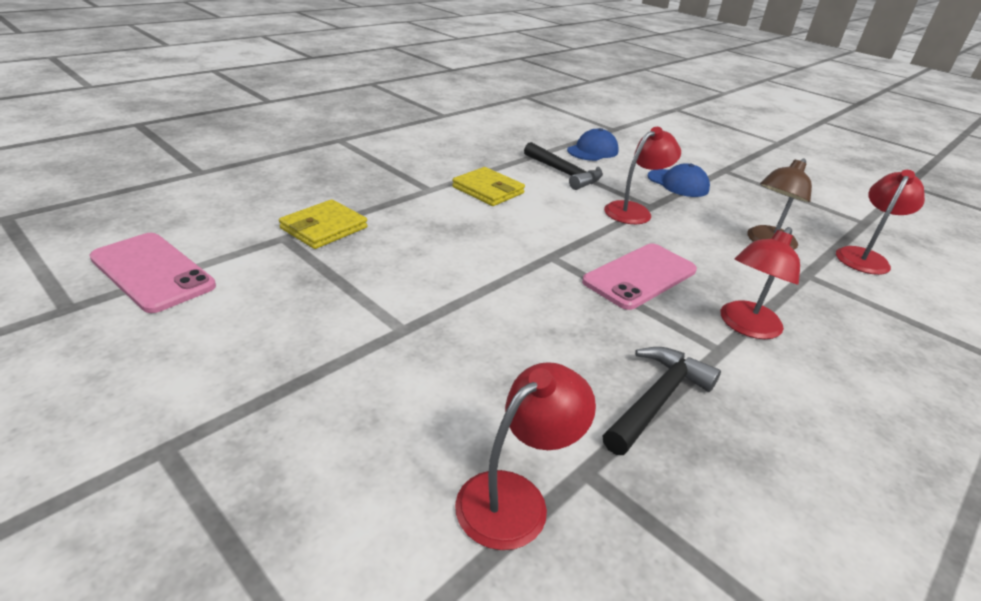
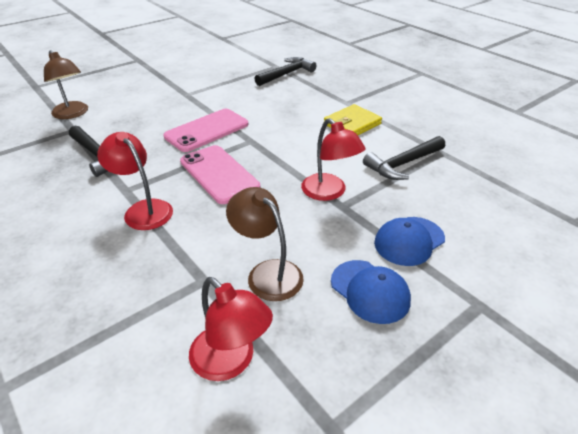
camera: 100 degrees right, 5 degrees up
(152, 272) = (245, 46): pink phone -> pink phone (207, 130)
(324, 228) = (286, 74): yellow wallet -> black hammer
(515, 497) = (72, 114): red lamp -> brown lamp
(592, 151) = (478, 191): blue cap -> blue cap (370, 291)

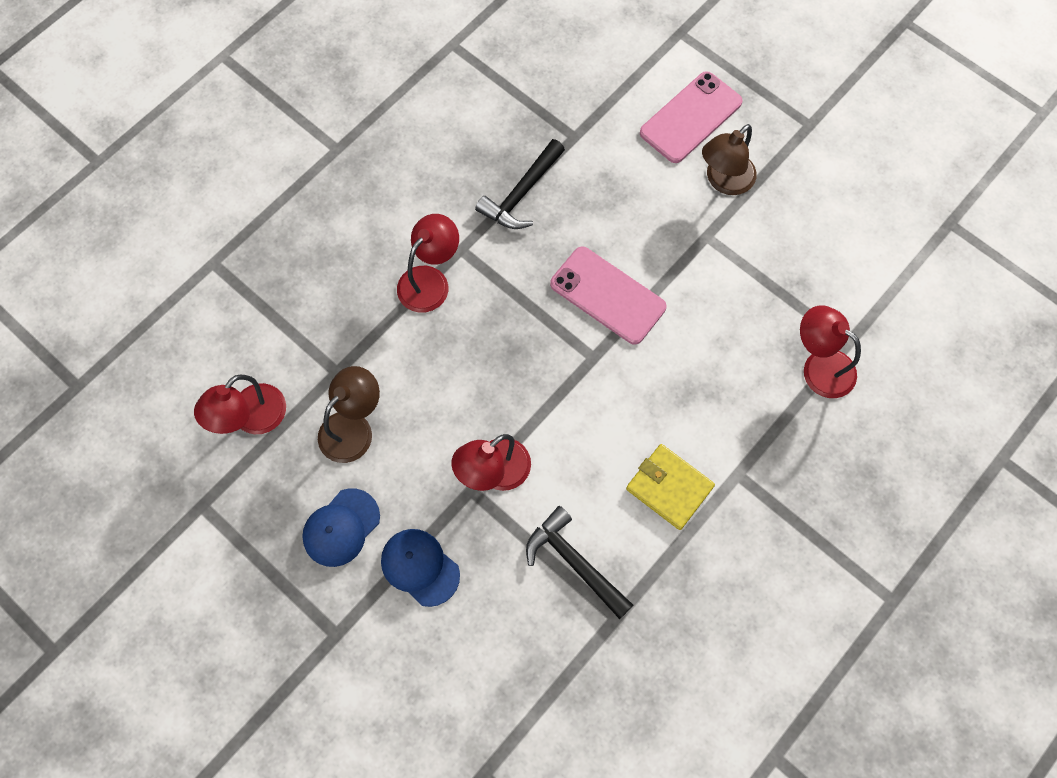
camera: 80 degrees right, 30 degrees up
(72, 114) = (613, 117): brown lamp -> brown lamp (724, 181)
(219, 174) = (509, 338): pink phone -> pink phone (691, 118)
(286, 74) = (819, 366): black hammer -> red lamp

